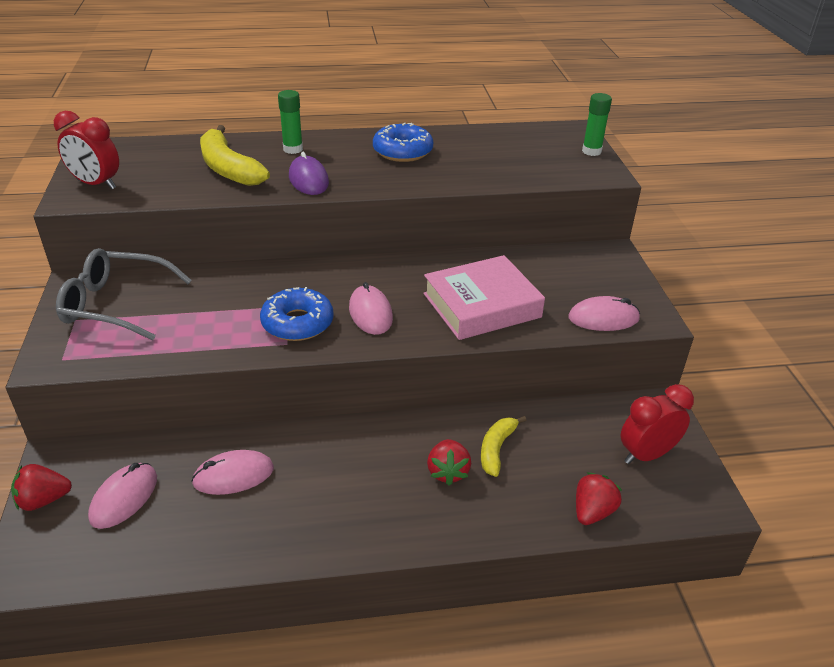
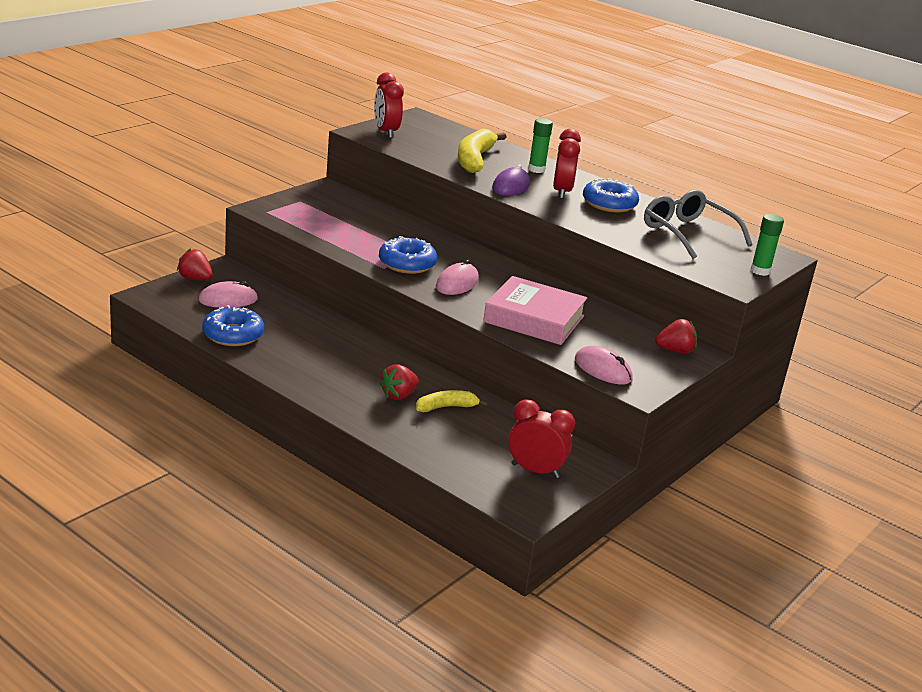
camera: 45 degrees right, 10 degrees down
(115, 304) = (330, 205): grey glasses -> grey glasses (687, 233)
(201, 540) = (233, 335): none -> blue donut
(233, 475) = (289, 325): pink mouse -> none
(352, 161) = (562, 192): none -> red clock
(592, 512) = (445, 462): red strawberry -> red strawberry (675, 351)

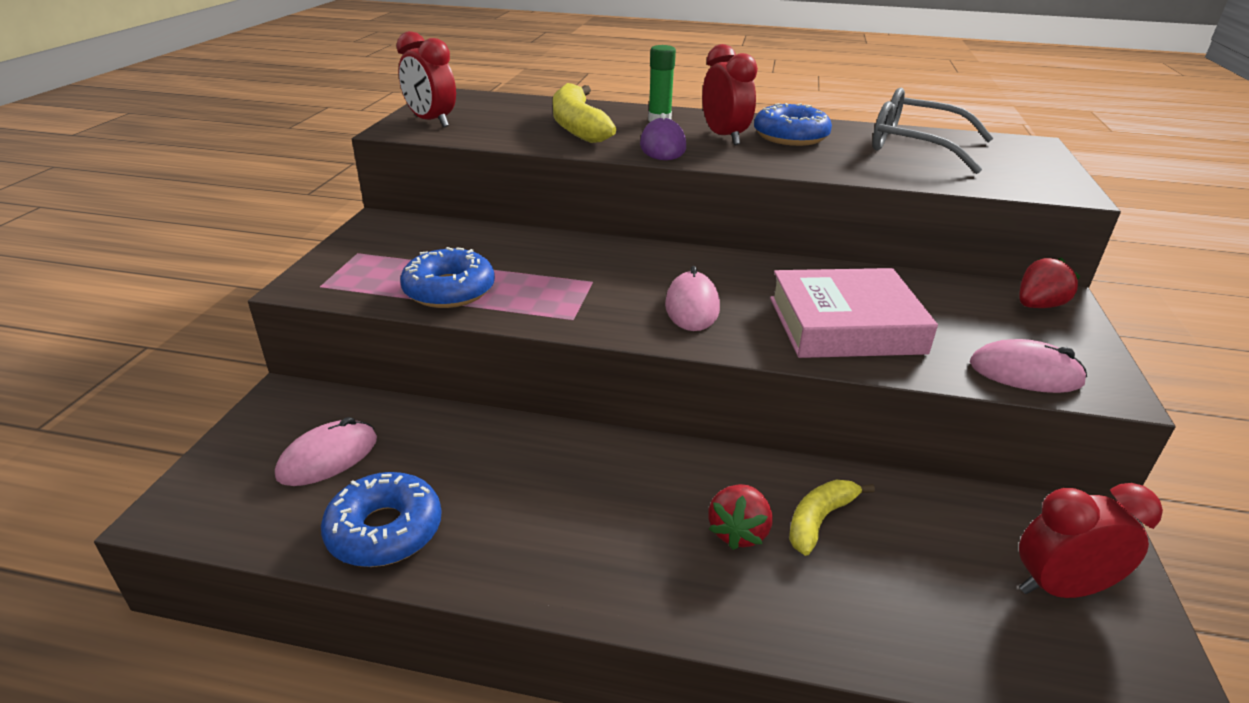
camera: 25 degrees left, 5 degrees up
(195, 279) = (245, 437): red strawberry -> none
(407, 264) = (597, 300): blue donut -> blue donut (449, 290)
(760, 271) = (1051, 166): green glue stick -> none

